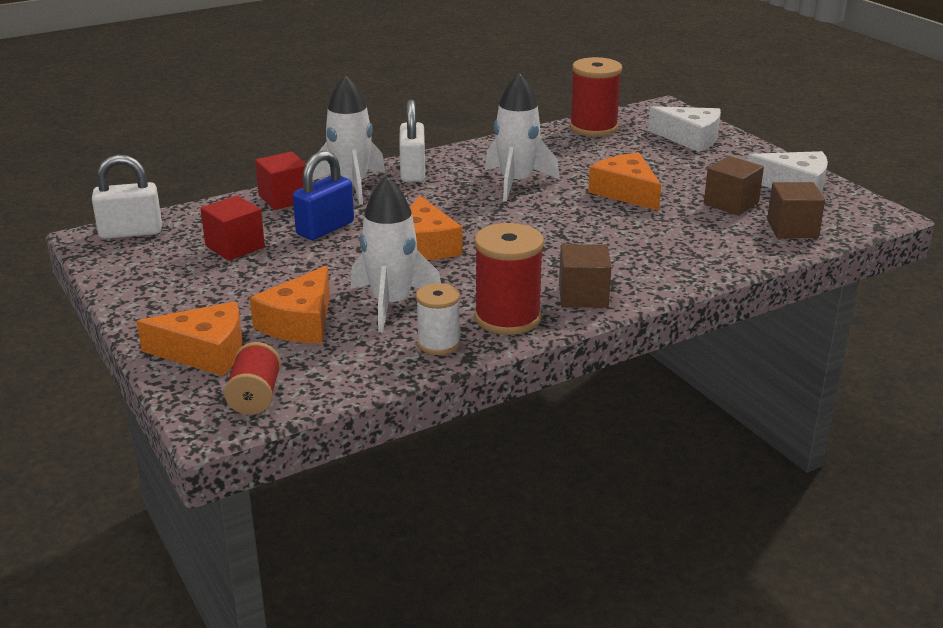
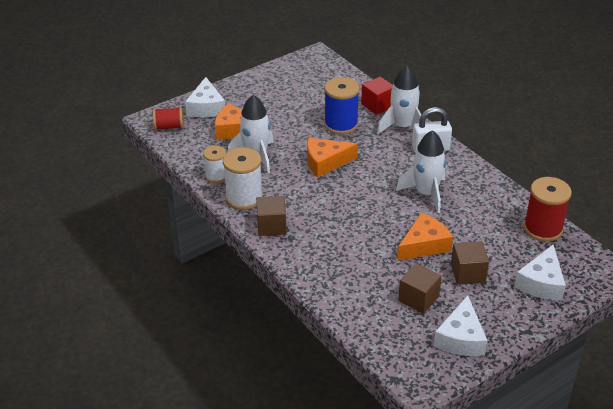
camera: 85 degrees right, 10 degrees up
(131, 232) = (324, 64): white padlock -> none
(205, 352) = (206, 107): orange cheese -> white cheese
(235, 247) = (313, 98): red cube -> none
(325, 228) = (341, 124): blue padlock -> blue spool
(507, 318) = (244, 198): red spool -> white spool
(792, 229) = (382, 328): brown cube -> brown cube (468, 273)

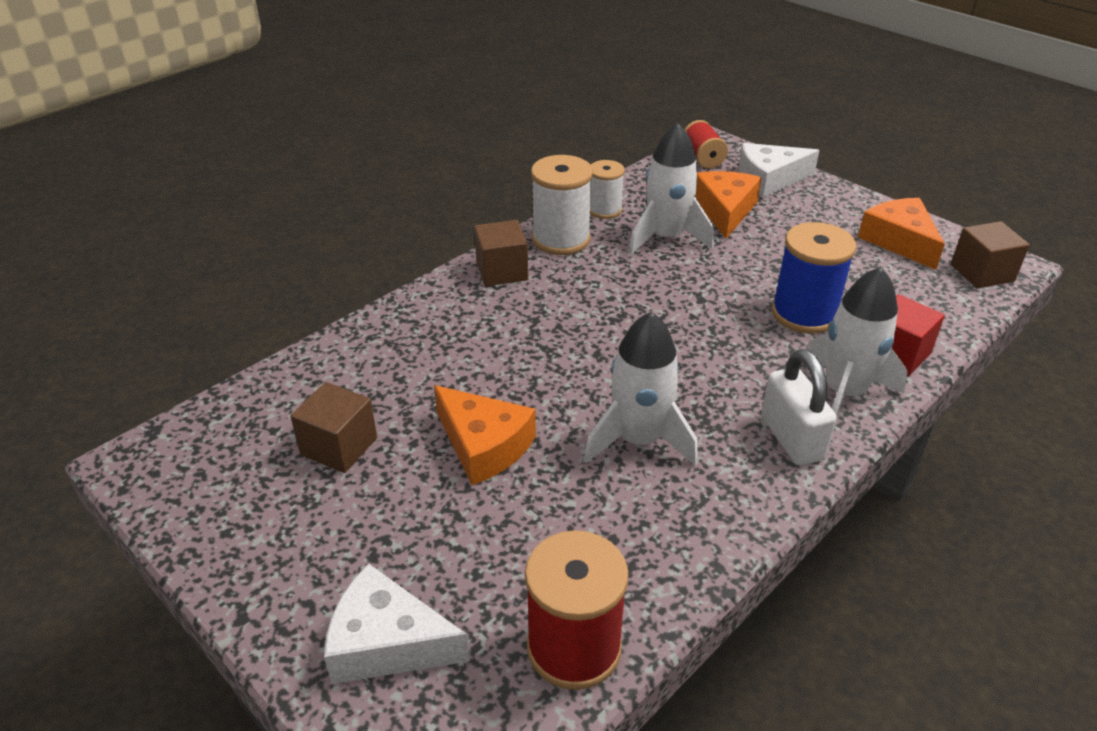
camera: 80 degrees right, 0 degrees up
(325, 162) = (683, 307): orange cheese -> orange cheese (899, 241)
(460, 338) = (234, 509): white cheese -> none
(468, 273) = (410, 513): brown cube -> brown cube (982, 273)

